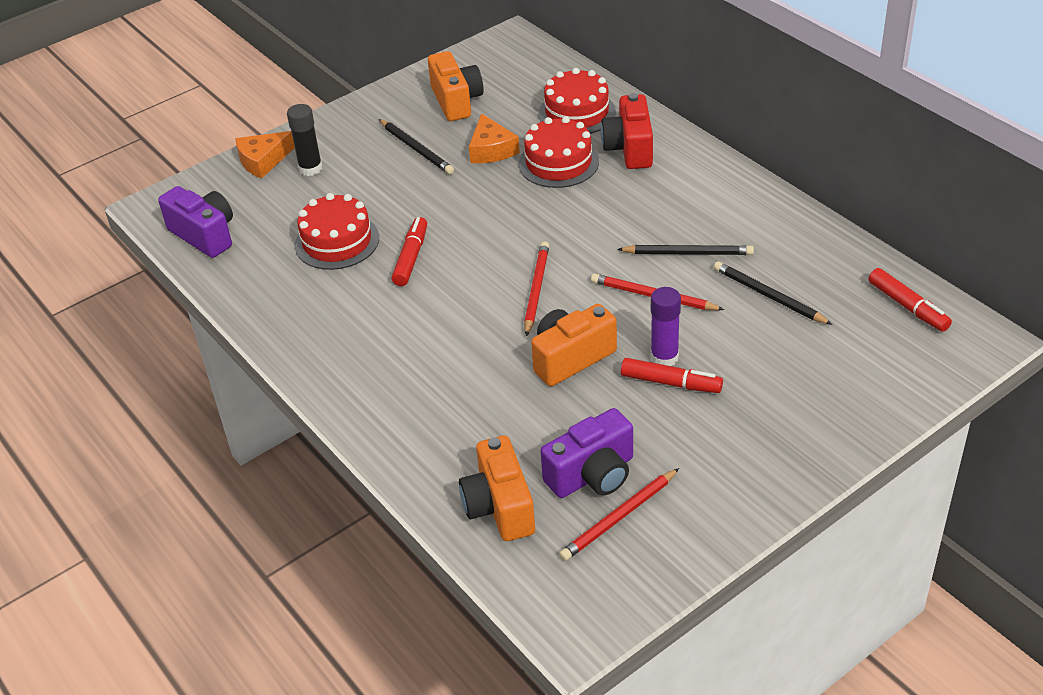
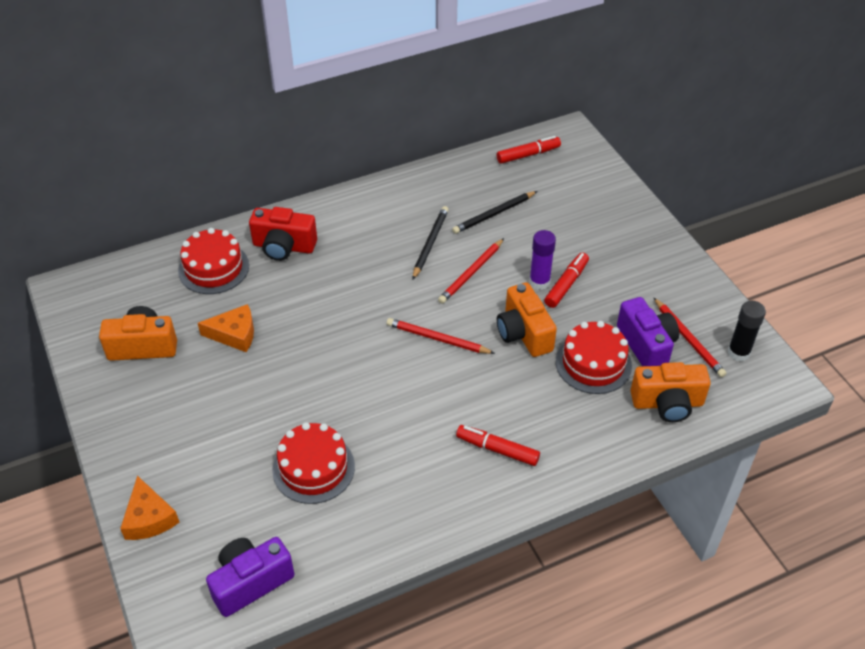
camera: 80 degrees left, 5 degrees up
(310, 169) = (187, 477): black glue stick -> black glue stick (738, 353)
(411, 258) = (361, 415): red marker -> red marker (497, 449)
(416, 149) = (202, 387): black pencil -> none
(558, 163) = (278, 293): red cake -> red cake (593, 363)

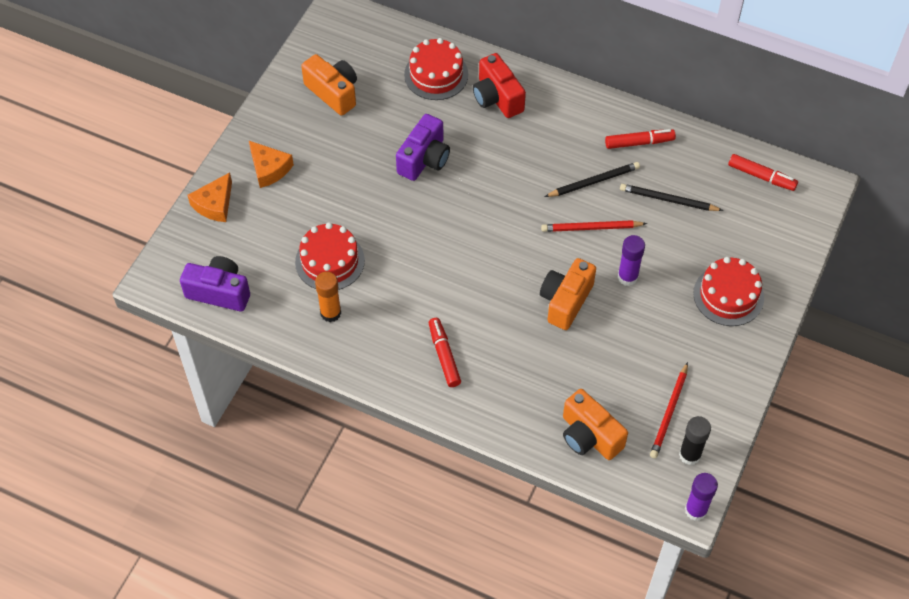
camera: 50 degrees right, 10 degrees up
(234, 334) = (392, 133): orange cheese -> orange cheese (269, 169)
(369, 505) = (330, 313): none -> orange glue stick
(437, 339) = (506, 252): red pencil -> none
(566, 284) = (643, 296): red marker -> red marker (639, 142)
(593, 363) = (581, 364): red cake -> red cake (728, 295)
(646, 345) = (634, 388): purple camera -> purple camera (424, 159)
(793, 382) = (696, 510): none -> purple glue stick

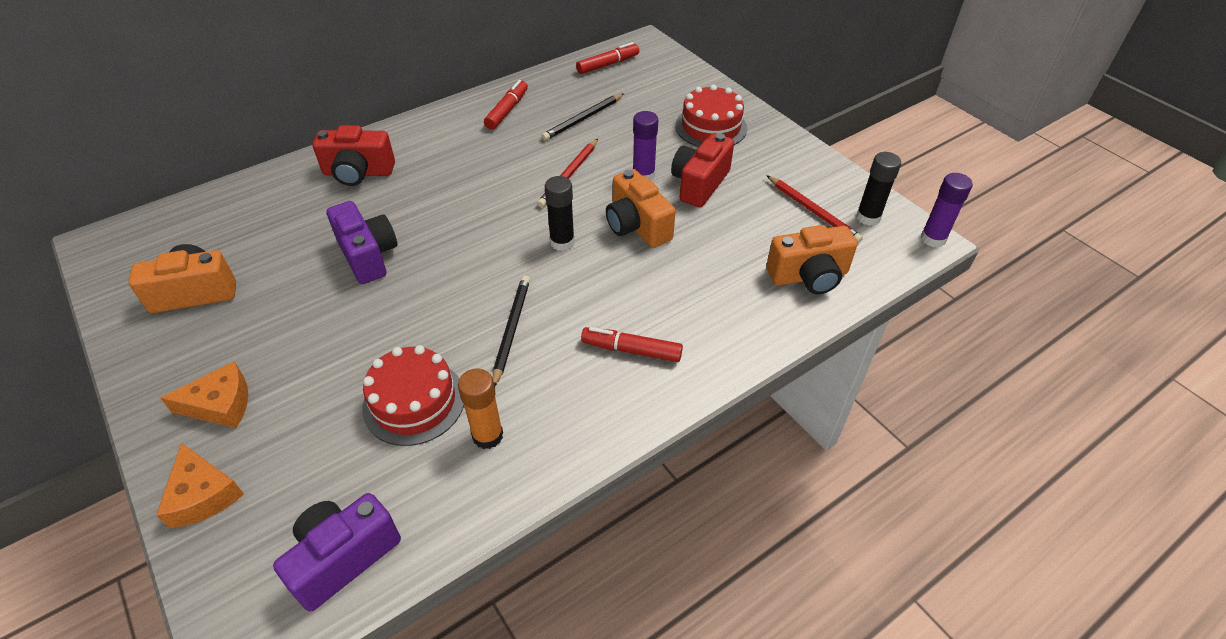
camera: 60 degrees left, 10 degrees down
(436, 74) = (278, 202): red cake -> none
(515, 263) = (562, 242): none -> black glue stick
(593, 181) = (520, 152): black pencil -> black pencil (511, 330)
(645, 320) = (699, 184): none -> red camera

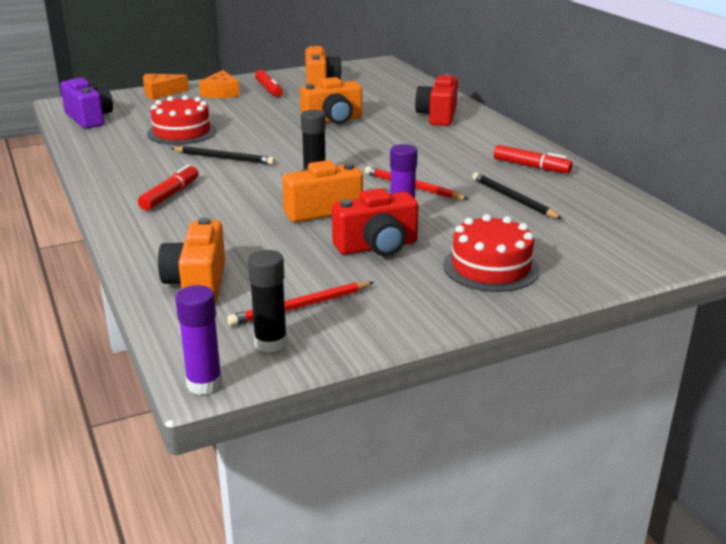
camera: 100 degrees right, 20 degrees down
(368, 255) = (333, 120): purple camera -> orange camera
(487, 435) = (135, 149): orange glue stick -> none
(608, 64) = (638, 220): red marker -> red marker (269, 89)
(699, 184) = (377, 247): red camera -> red camera turned 120 degrees clockwise

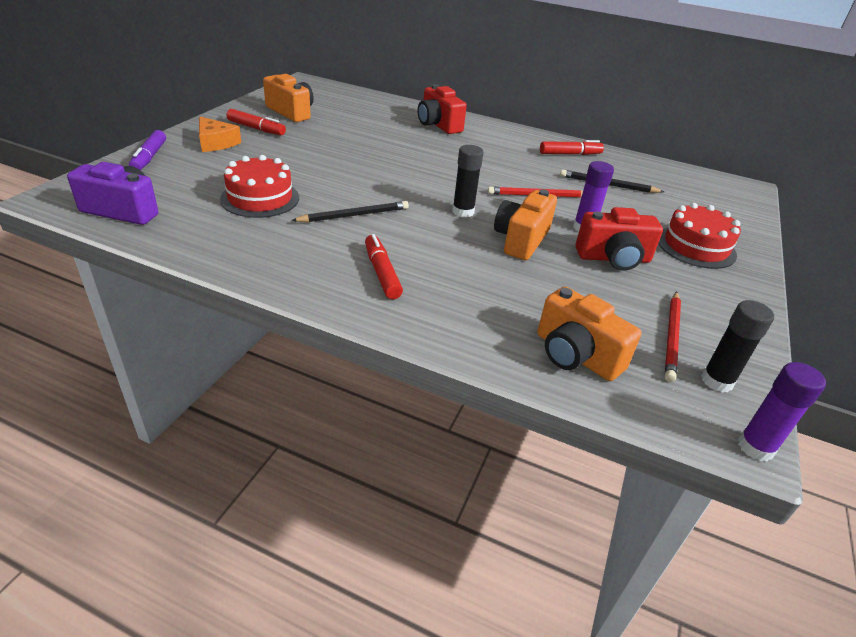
camera: 45 degrees left, 10 degrees up
(160, 93) = (149, 157): orange cheese -> purple marker
(333, 120) = (370, 148): orange camera -> none
(377, 247) = (613, 258): red camera -> red camera turned 60 degrees clockwise

